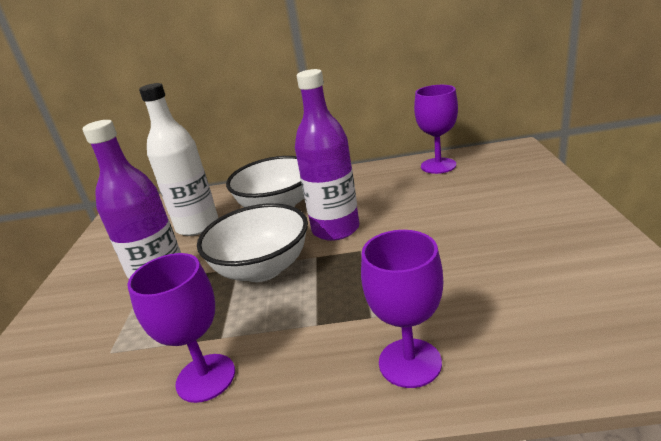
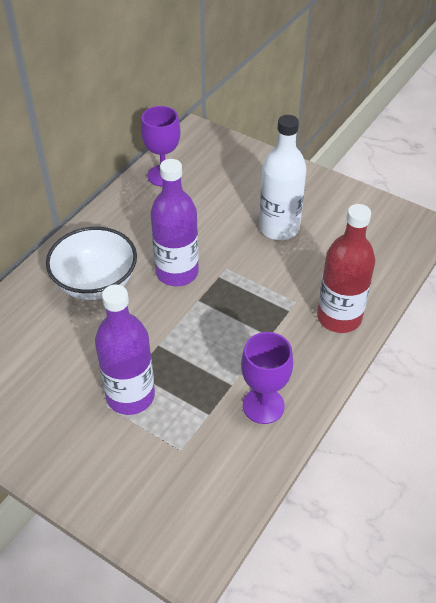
camera: 60 degrees left, 20 degrees up
(197, 226) = (53, 343): white bottle -> white bottle (279, 228)
(262, 268) = (178, 332): white bowl -> none
(410, 362) = (339, 317): purple goblet -> red bottle

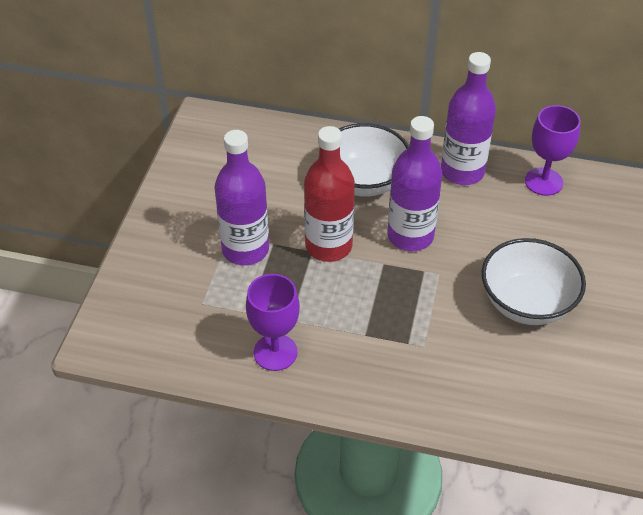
camera: 70 degrees right, 0 degrees up
(124, 217) = (462, 172): none -> purple bottle
(279, 228) = (526, 303): white bottle -> white bowl
(339, 317) = (421, 391): red bottle -> red bottle (328, 246)

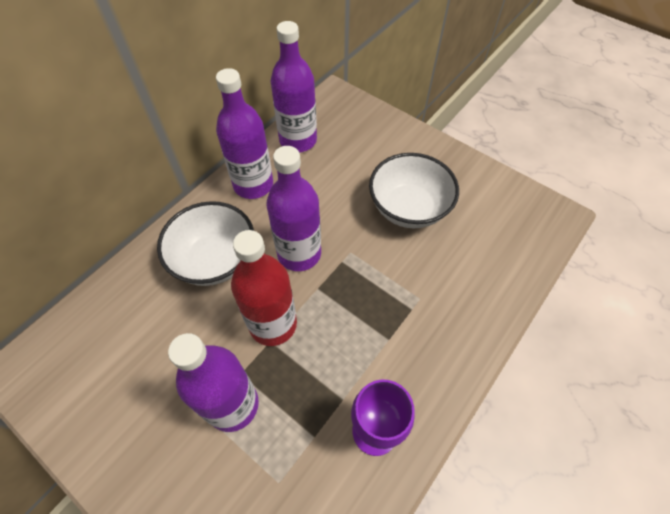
camera: 65 degrees left, 10 degrees up
(543, 182) = (298, 140): purple goblet -> purple bottle

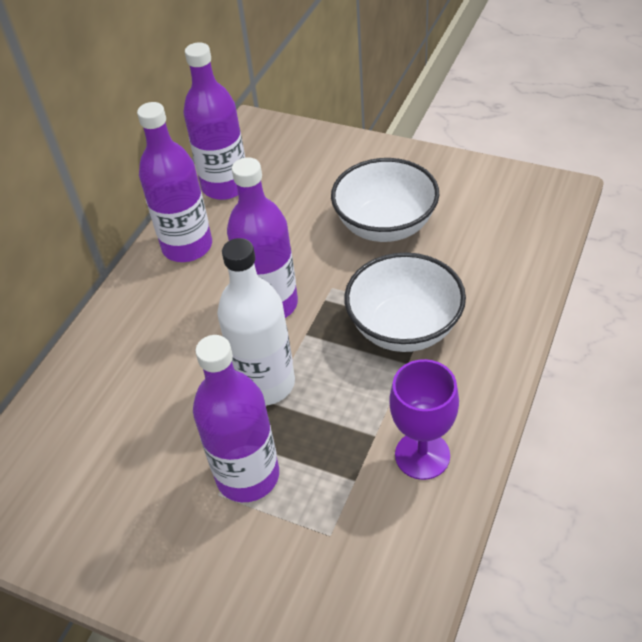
camera: 10 degrees left, 10 degrees down
(215, 260) = (170, 337): white bowl -> white bowl (404, 327)
(273, 324) = (265, 384): red bottle -> white bottle

